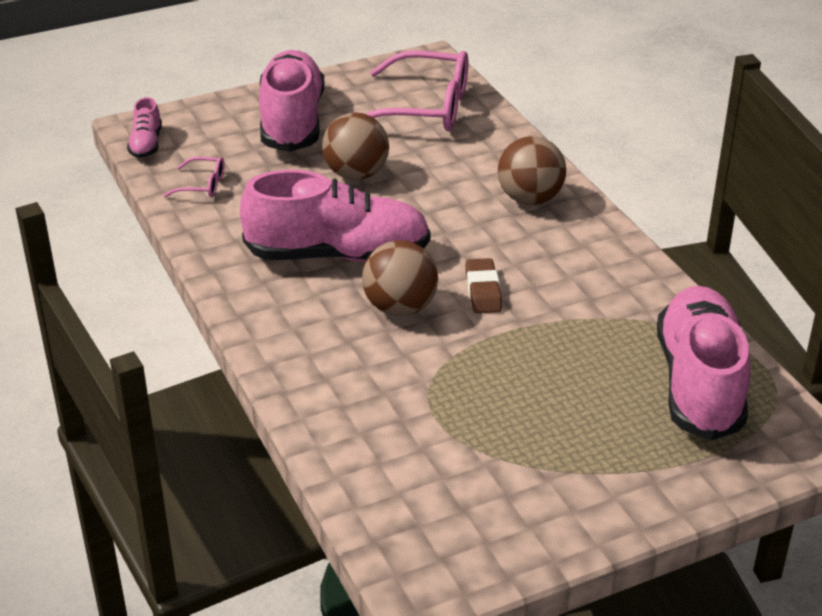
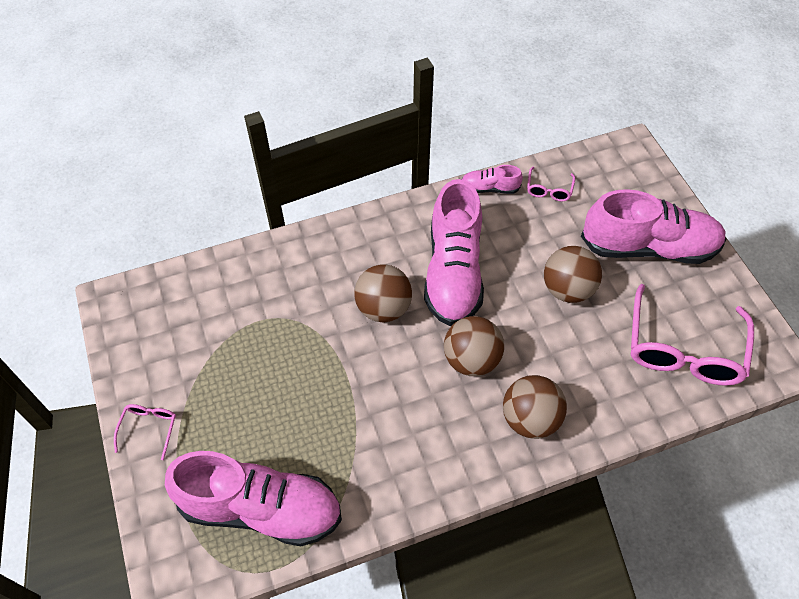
camera: 95 degrees right, 20 degrees up
(146, 144) = (606, 155): pink shoe -> pink shoe (490, 188)
(464, 238) = (471, 360): none -> brown ball
(483, 290) = (399, 366): brown eraser -> none
(627, 502) = (149, 428): none -> pink glasses

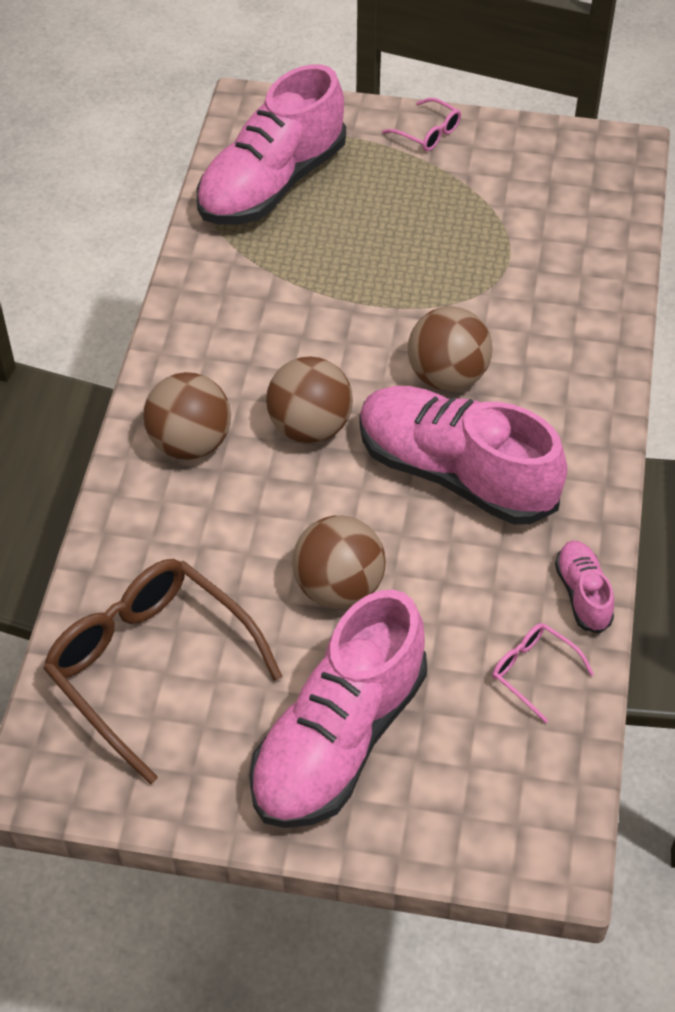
camera: 120 degrees right, 5 degrees down
(490, 188) = (582, 594): pink shoe -> pink shoe turned 45 degrees counterclockwise
(683, 349) = (150, 666): pink glasses -> brown glasses

